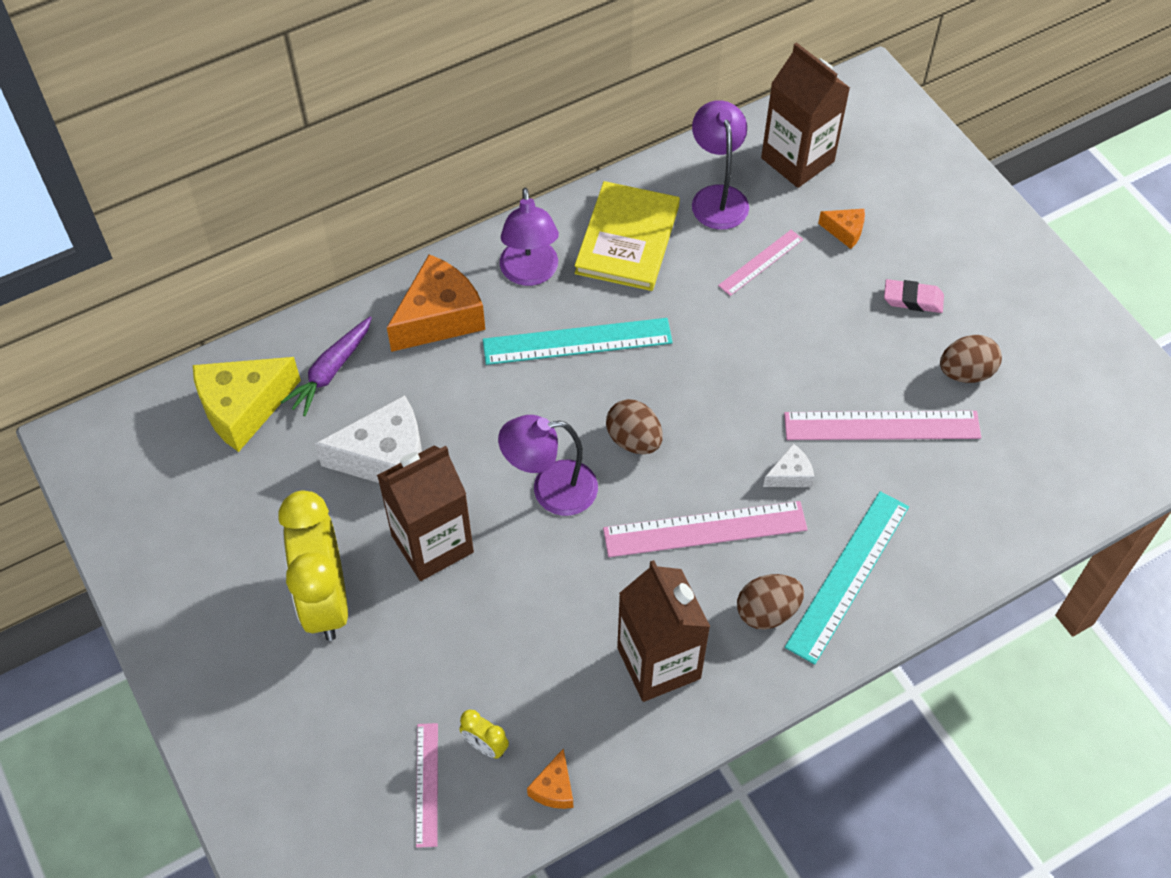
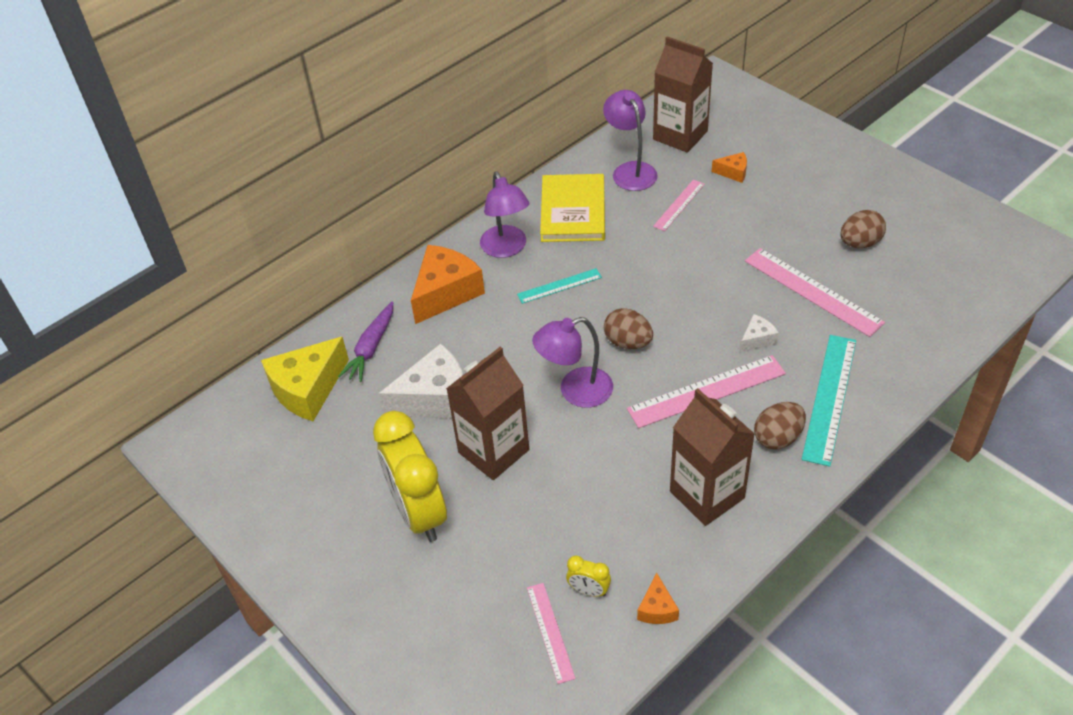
camera: 10 degrees left, 10 degrees down
(577, 342) = (559, 286): turquoise ruler -> turquoise ruler, size x0.57
(882, 425) = (812, 291): pink ruler -> pink ruler turned 60 degrees clockwise
(913, 299) = (801, 205): pink eraser -> none

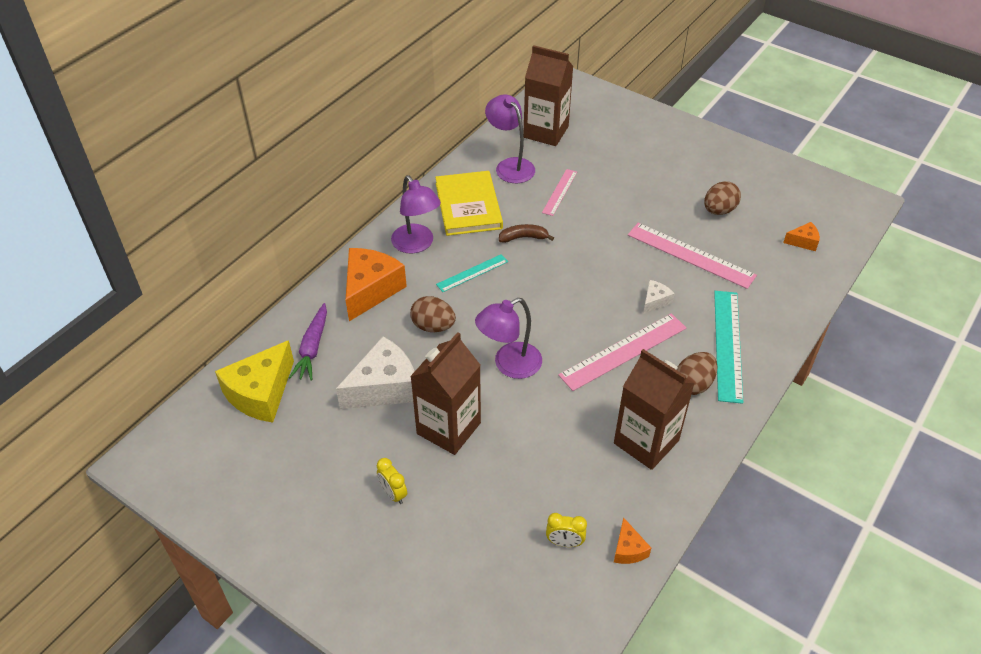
camera: 15 degrees left, 0 degrees up
(419, 512) = (393, 493): yellow clock -> yellow clock, size x0.41
(550, 632) = (539, 585): pink ruler -> none
(625, 252) = (523, 238): none -> brown banana
(628, 342) = (545, 316): brown egg -> brown egg (433, 326)
(733, 172) = (599, 160): orange cheese -> orange cheese (803, 241)

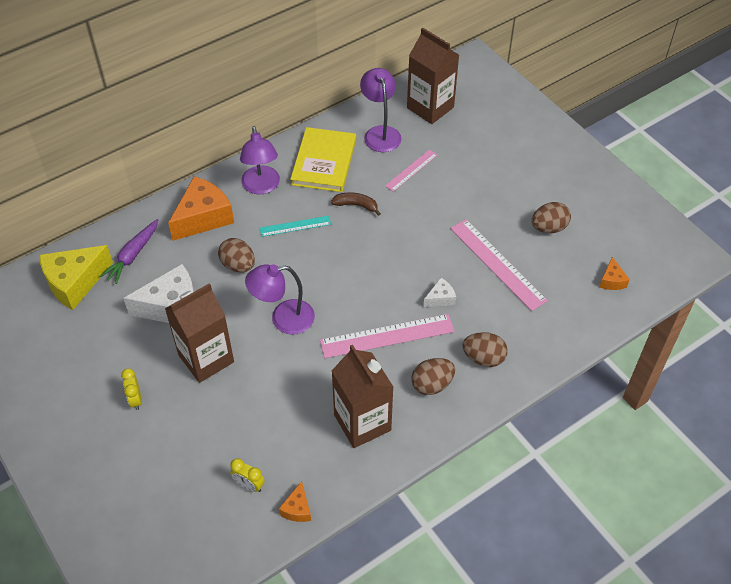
camera: 20 degrees right, 5 degrees up
(728, 344) = (483, 358): turquoise ruler -> brown egg
(803, 241) = (611, 281): orange cheese -> orange cheese turned 75 degrees clockwise

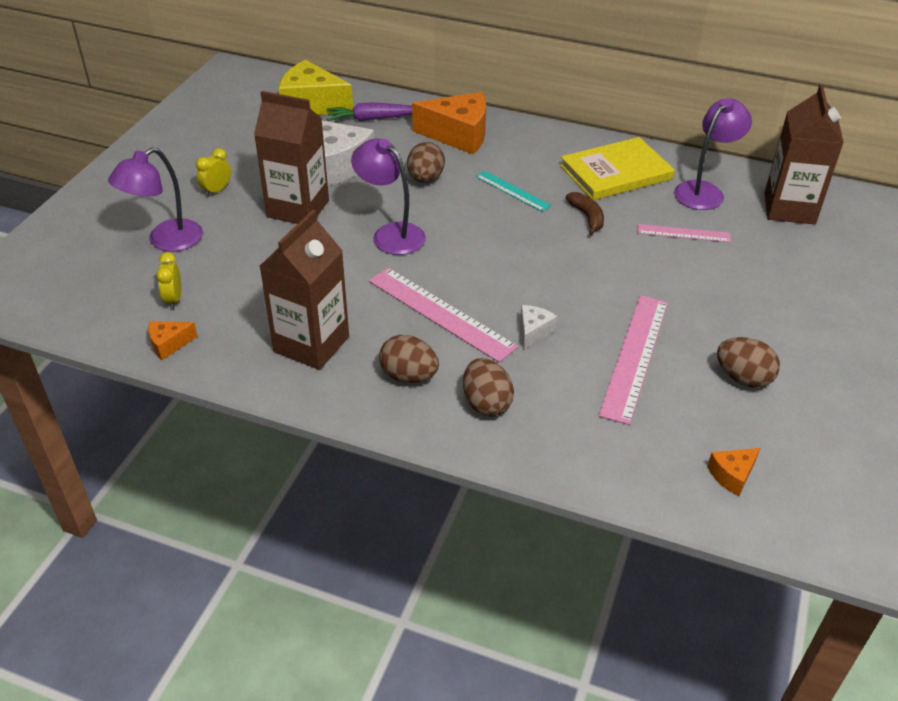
camera: 55 degrees right, 10 degrees down
(261, 187) = (535, 150): purple lamp -> purple lamp (166, 241)
(440, 298) = (533, 331): white cheese -> white cheese turned 90 degrees counterclockwise

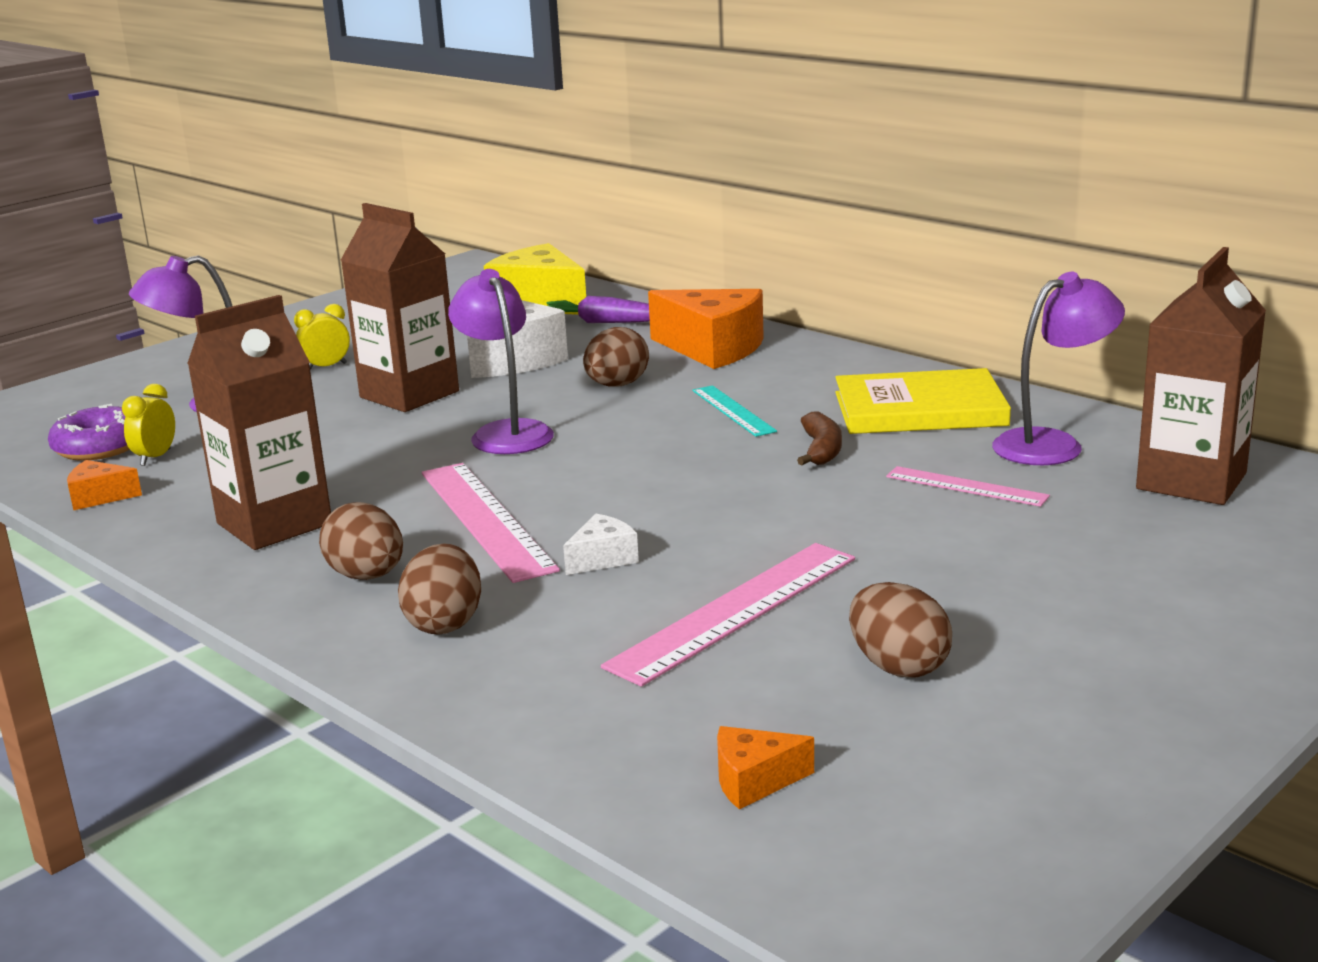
camera: 25 degrees right, 20 degrees down
(123, 297) = (99, 447): none -> purple donut

